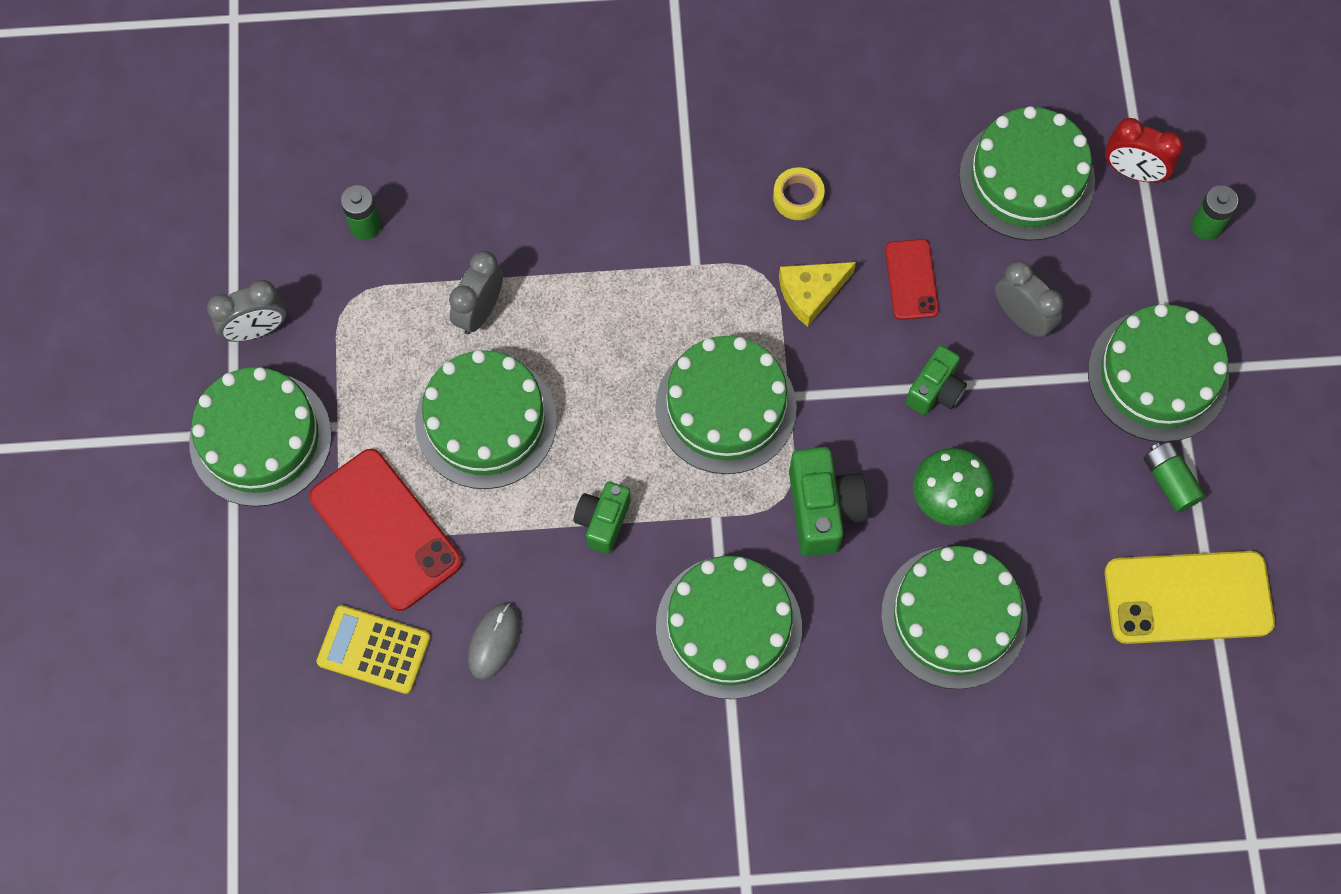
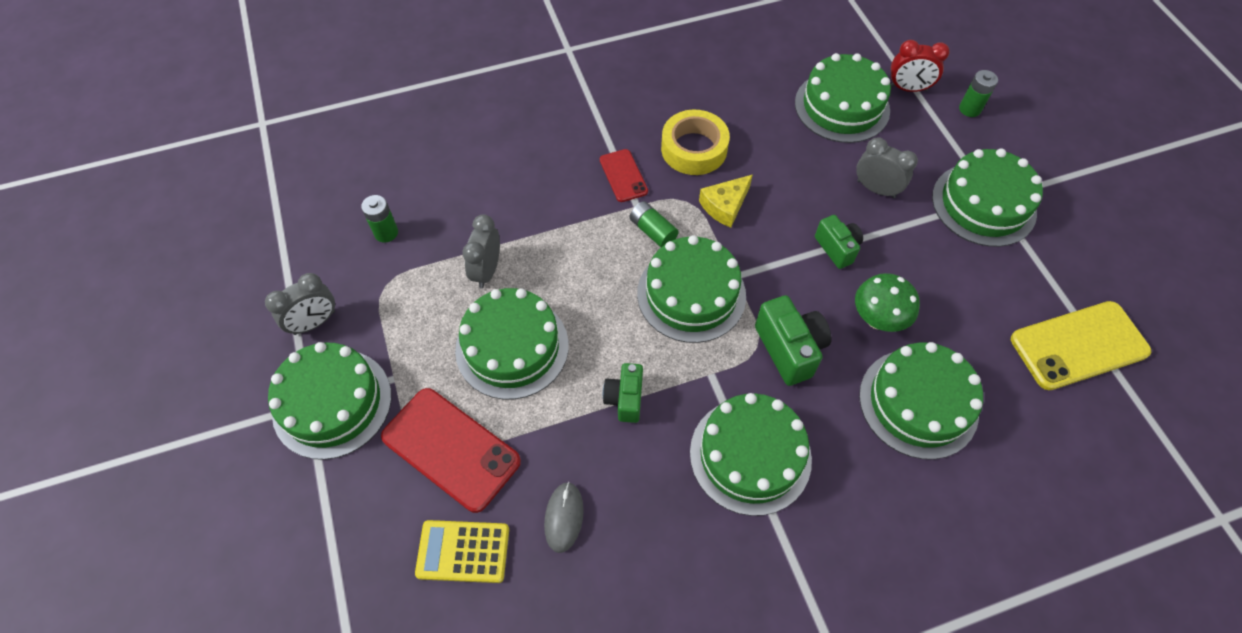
camera: 15 degrees left, 10 degrees down
(798, 197) = (694, 149): yellow tape -> yellow tape, size x1.82
(911, 280) = (791, 182): red phone -> red phone (623, 176)
(935, 390) = (837, 248): green camera -> green camera turned 45 degrees counterclockwise
(1170, 481) = (1025, 269): green battery -> green battery (653, 231)

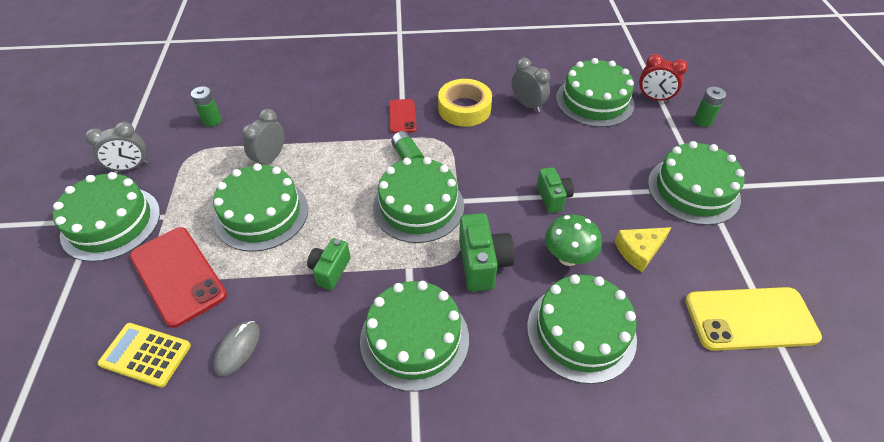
camera: 15 degrees right, 10 degrees down
(725, 205) = (472, 150): yellow cheese -> yellow cheese (639, 251)
(876, 189) = (602, 162): grey clock -> grey clock (527, 104)

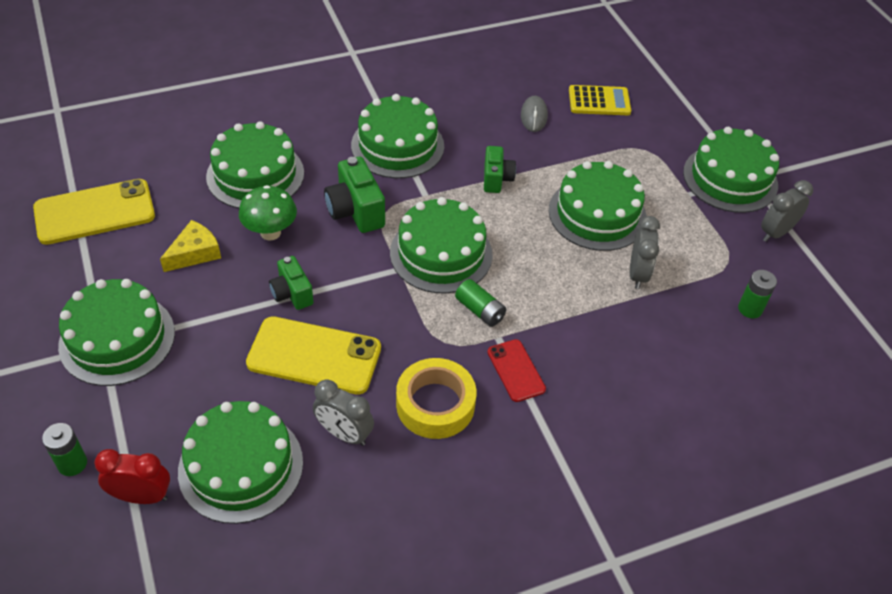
camera: 160 degrees right, 0 degrees up
(178, 275) = (626, 151): red phone -> none
(540, 150) = (314, 356): none -> yellow phone

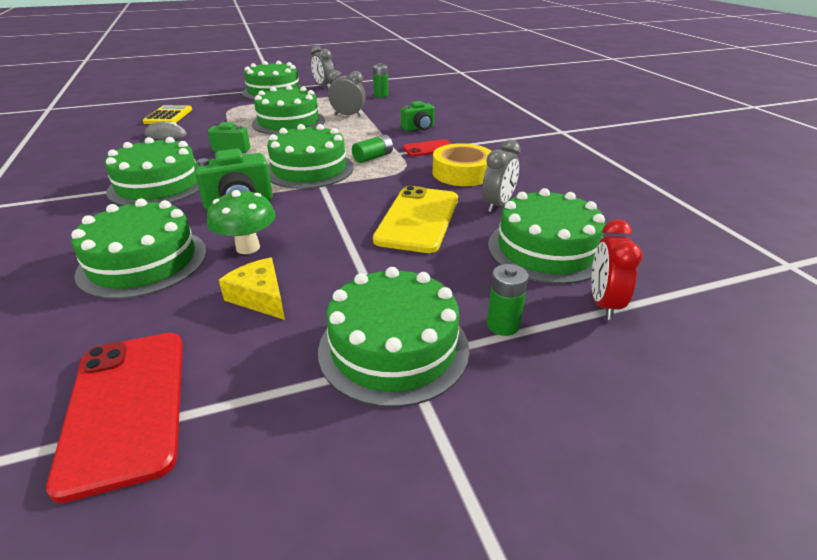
camera: 85 degrees left, 15 degrees down
(72, 463) = (587, 362): green battery -> green battery (503, 325)
(95, 212) = (126, 407): yellow phone -> red phone
(292, 294) = (340, 232): green camera -> green camera (418, 128)

